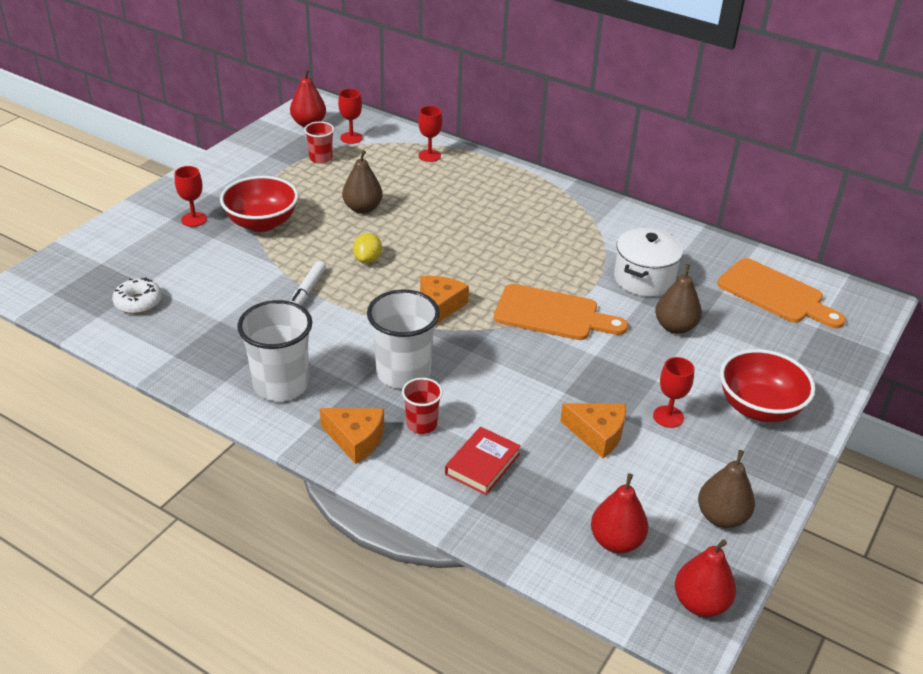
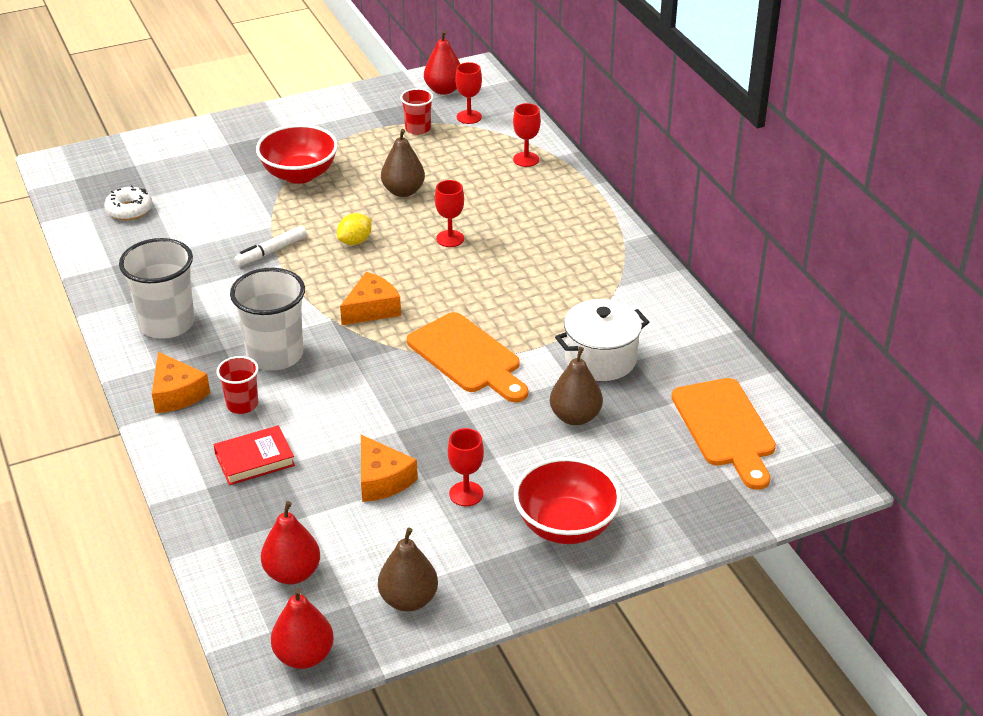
camera: 35 degrees right, 0 degrees up
(194, 219) = (246, 151): red goblet -> red goblet (450, 239)

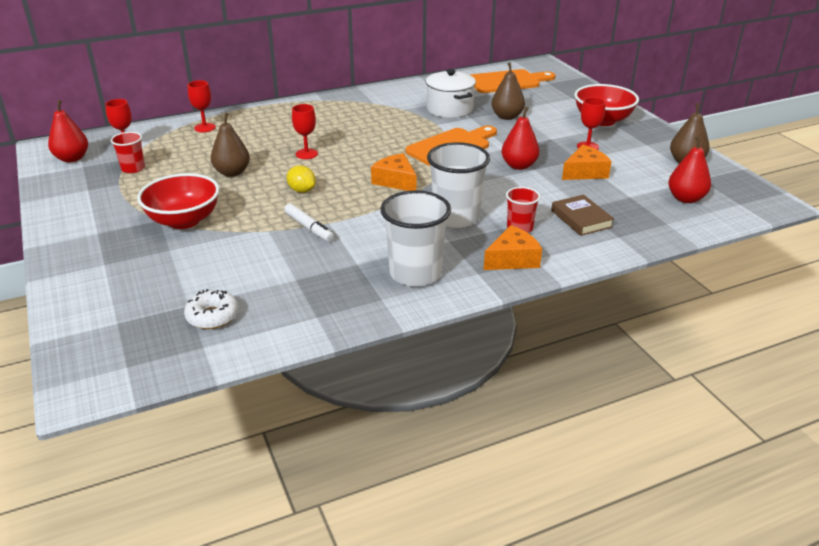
camera: 90 degrees left, 5 degrees down
(254, 459) = (581, 219): red book -> brown book
(304, 656) = (752, 191): red pear -> red pear (519, 166)

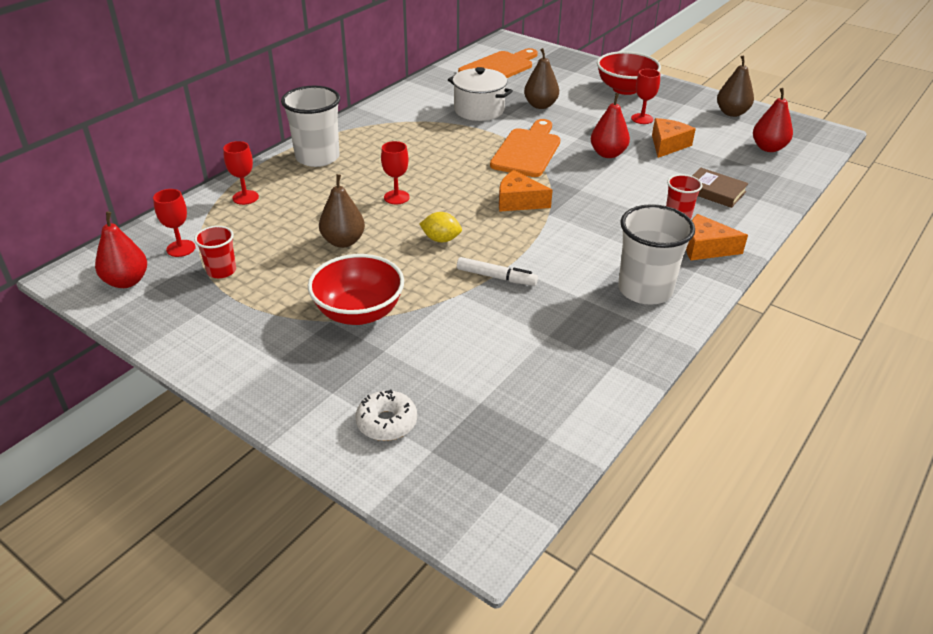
camera: 30 degrees left, 5 degrees up
(212, 316) = (518, 404): white donut -> white donut (387, 422)
(456, 218) = (615, 223): white cup -> white cup (317, 157)
(512, 259) = (706, 248): orange cheese -> orange cheese turned 105 degrees counterclockwise

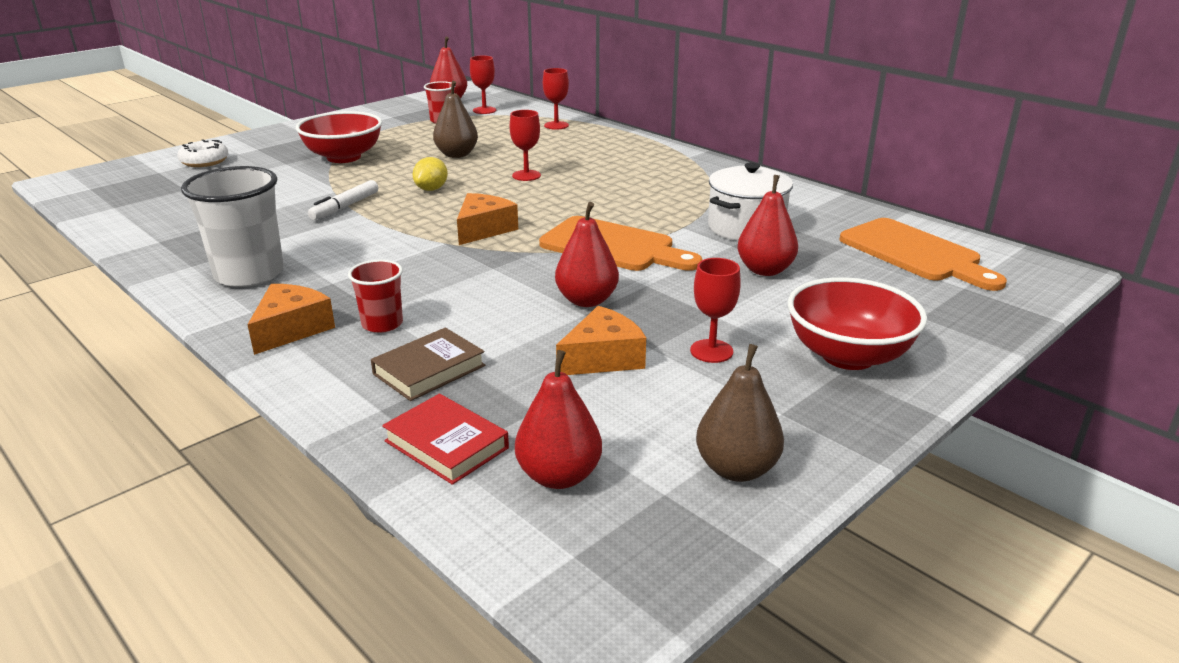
camera: 100 degrees right, 10 degrees down
(317, 157) = (626, 148): white cup -> none
(540, 105) = (765, 270): brown pear -> red pear
(667, 145) = (603, 358): orange cheese -> orange cheese turned 75 degrees counterclockwise
(770, 176) = (446, 444): none -> red book

